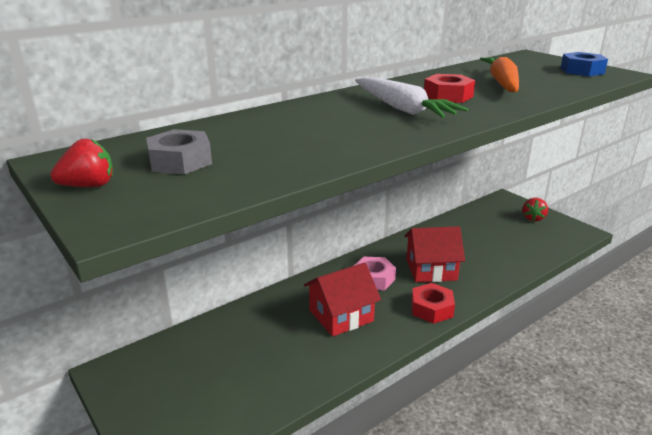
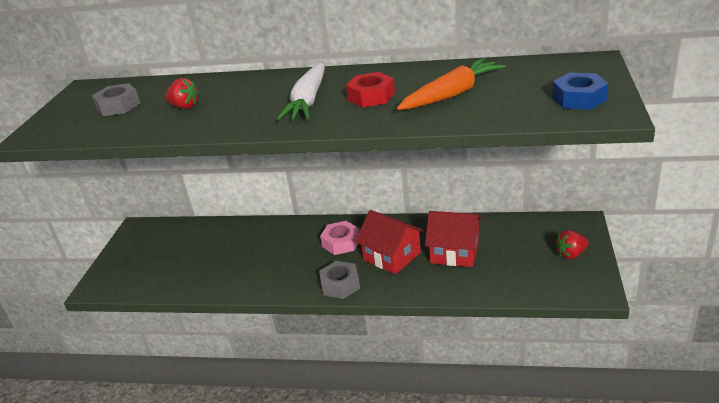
camera: 50 degrees right, 5 degrees up
(89, 186) = (63, 109): red strawberry -> red strawberry (184, 107)
(341, 315) = (280, 258): red house -> red house (455, 252)
(431, 309) = (340, 285): red nut -> grey nut

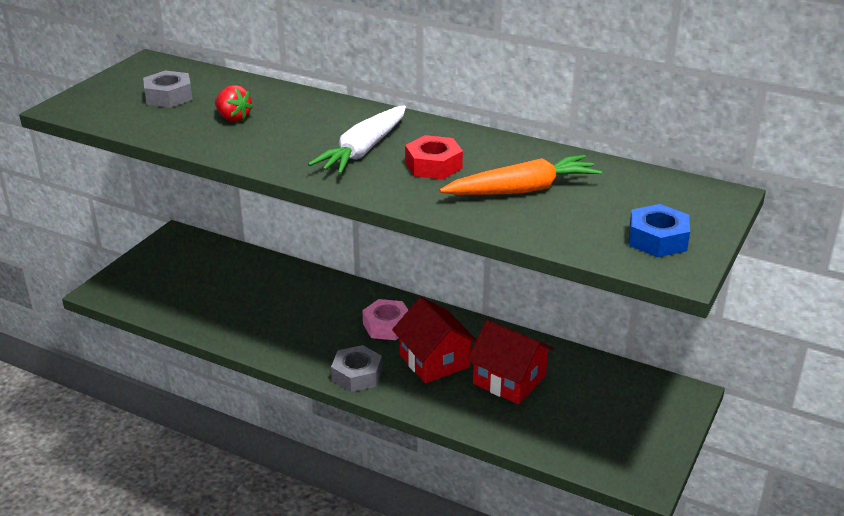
camera: 15 degrees right, 0 degrees up
(571, 254) = (645, 428): red strawberry -> none

